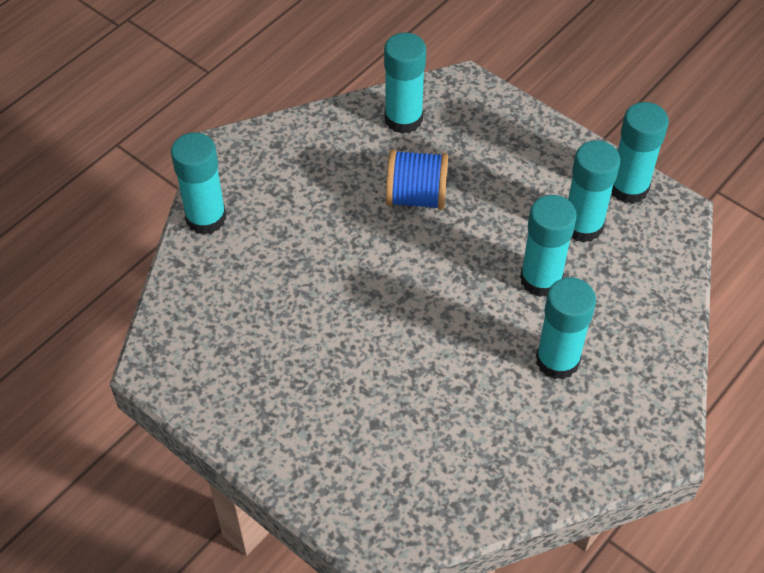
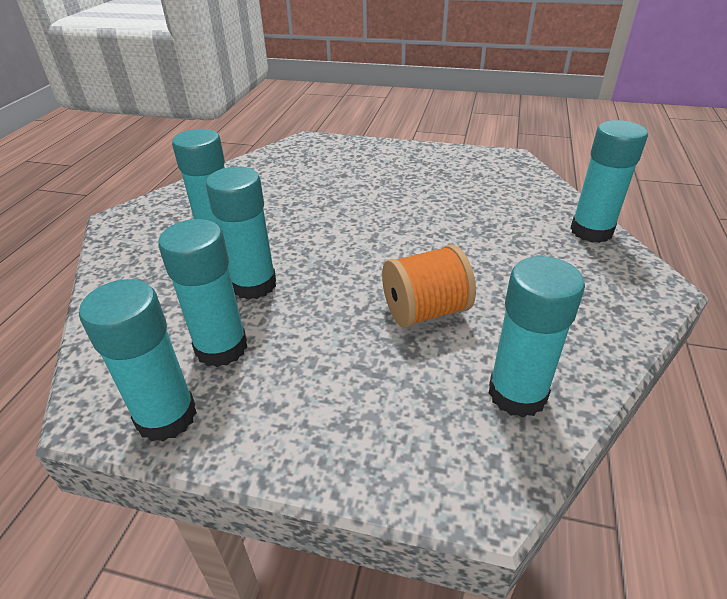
camera: 155 degrees right, 15 degrees down
(416, 197) = (425, 311): blue spool -> orange spool

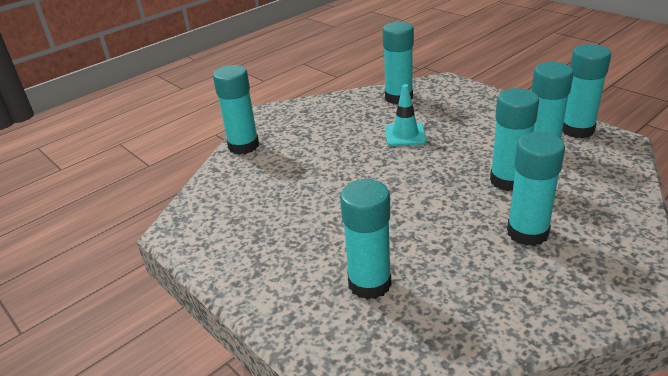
camera: 145 degrees left, 5 degrees down
(328, 172) = (369, 283): none -> turquoise glue stick
(425, 311) = (405, 135): orange spool -> turquoise traffic cone

